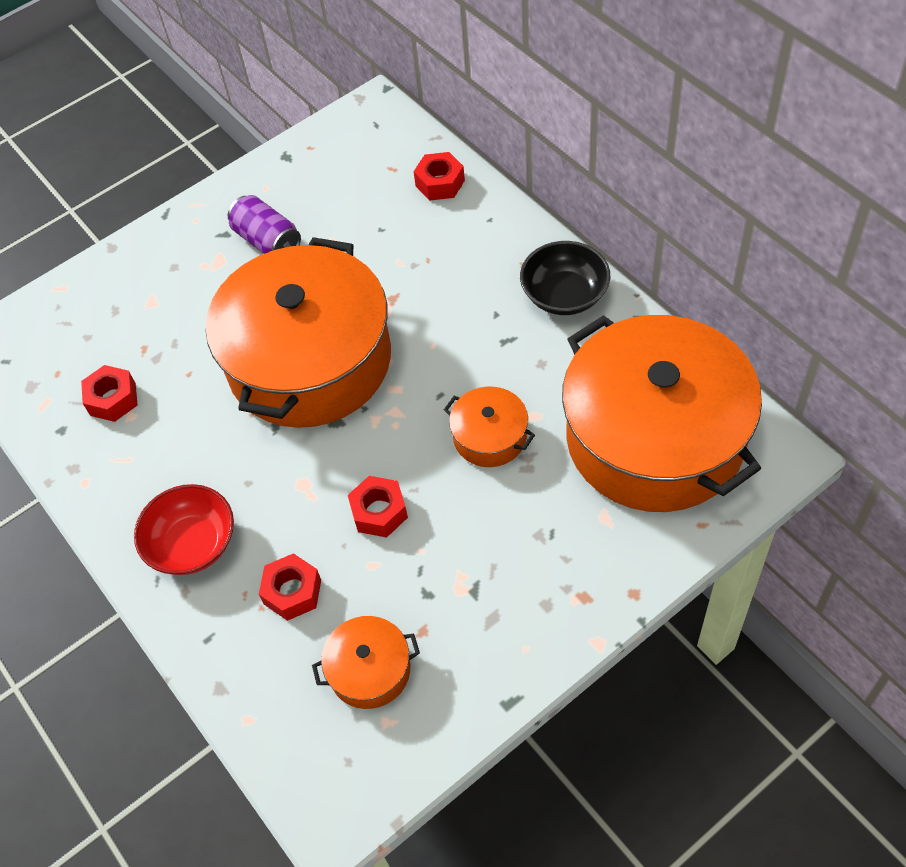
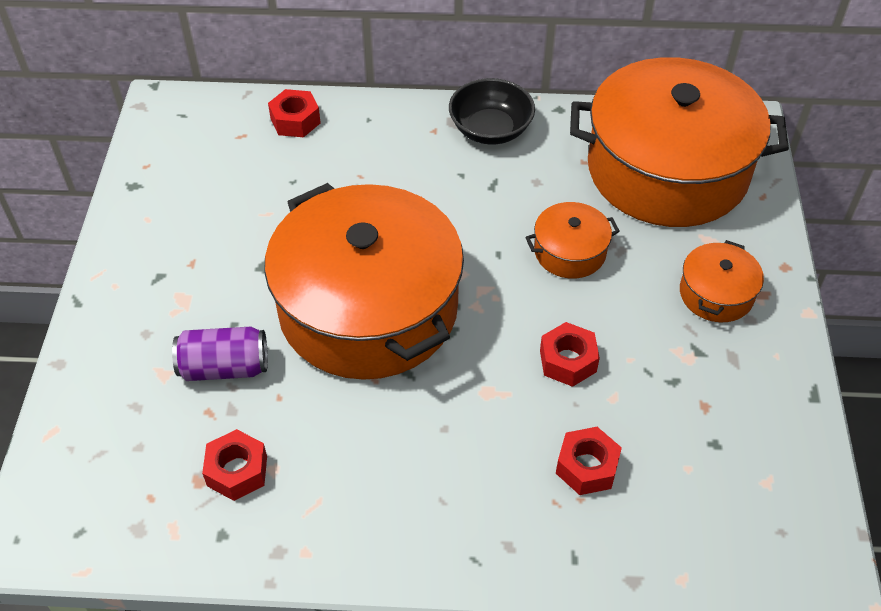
camera: 55 degrees left, 5 degrees down
(193, 544) = (465, 508): red bowl -> none
(268, 241) = (207, 254): purple can -> purple can (224, 367)
(370, 670) = (710, 463): orange pot -> orange pot (716, 294)

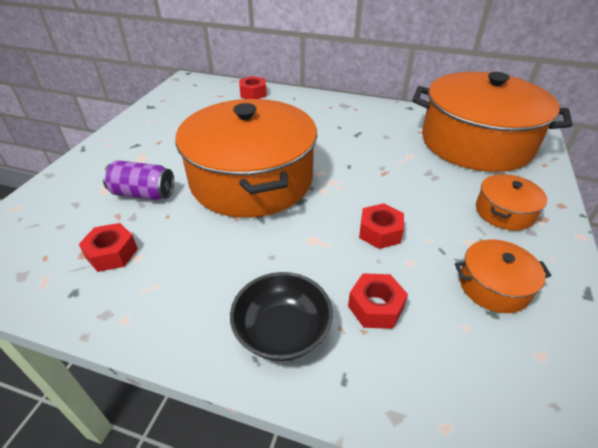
camera: 15 degrees right, 10 degrees down
(490, 129) = (364, 110): black bowl -> black bowl (282, 331)
(570, 251) = (398, 172): orange pot -> orange pot (493, 286)

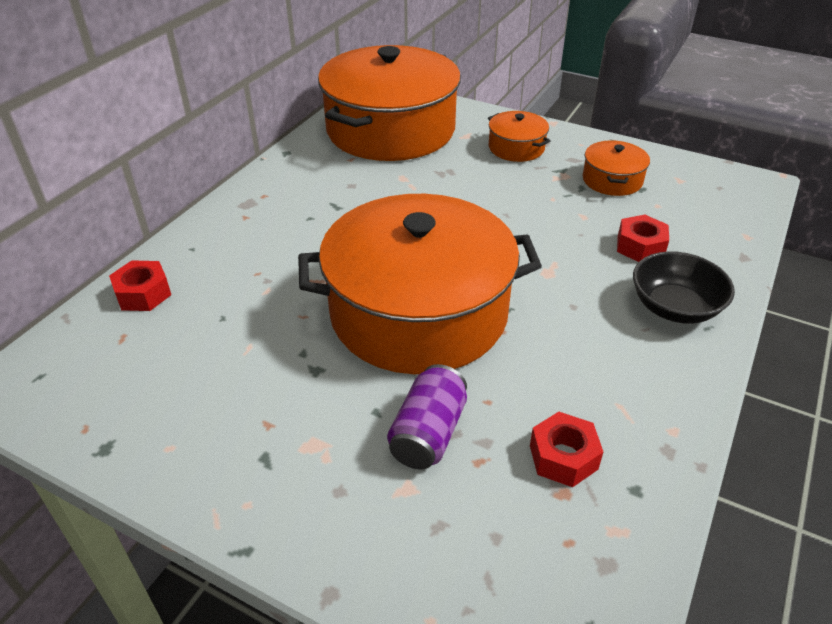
camera: 80 degrees left, 0 degrees up
(380, 232) = (539, 225): red nut -> none

